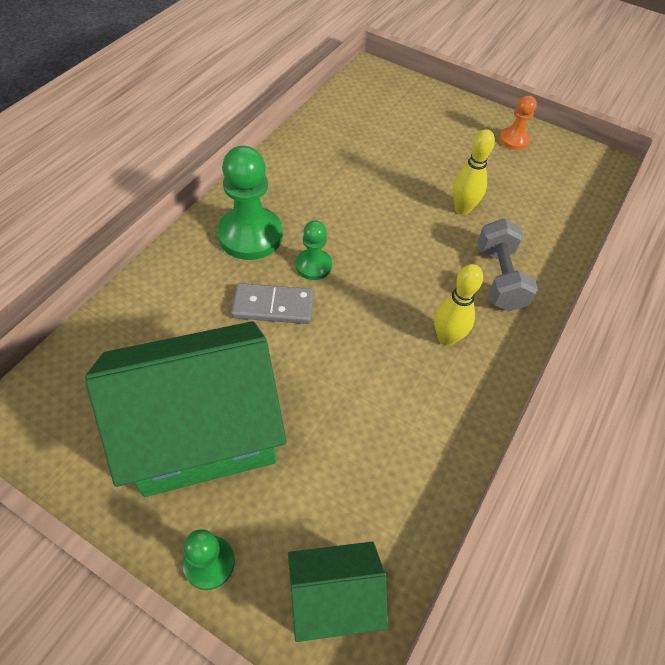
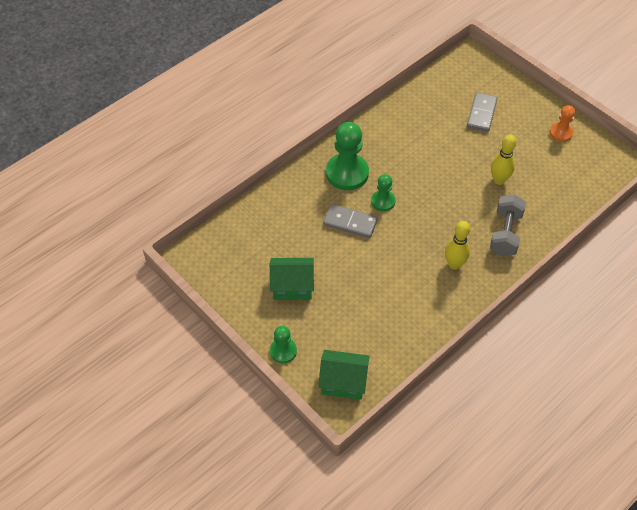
camera: 20 degrees right, 0 degrees up
(202, 432) = (292, 286): green house -> green house, size x0.51
(408, 132) = (481, 114): none -> grey domino

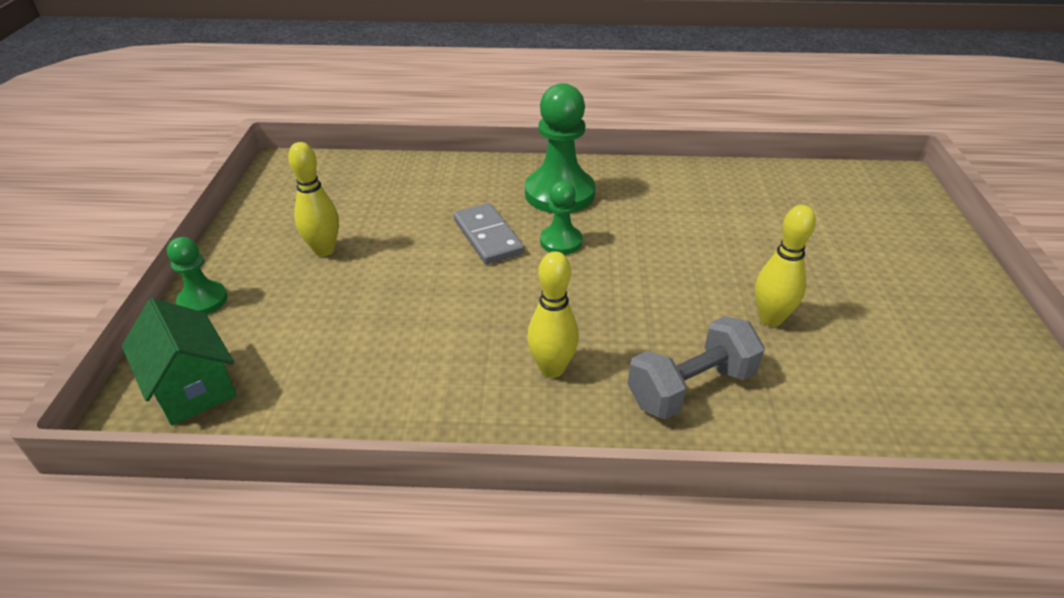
camera: 45 degrees right, 15 degrees down
(292, 286) = (324, 250): green house -> yellow bowling pin
(481, 114) = (840, 236): grey domino -> none
(560, 133) = (967, 327): orange pawn -> none

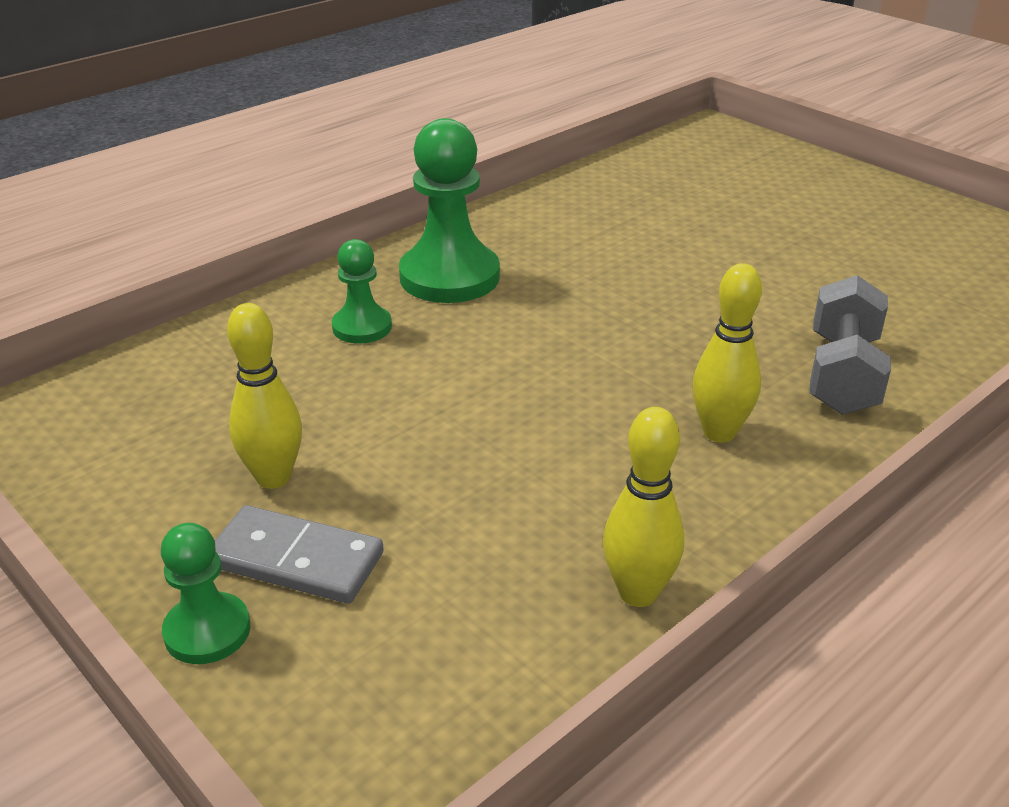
camera: 45 degrees left, 5 degrees down
(192, 387) = (385, 719): green house -> none
(487, 236) = (448, 356): grey domino -> grey domino (296, 560)
(561, 242) = (531, 320): green pawn -> green pawn (362, 327)
(770, 319) = (806, 287): yellow bowling pin -> yellow bowling pin (638, 593)

